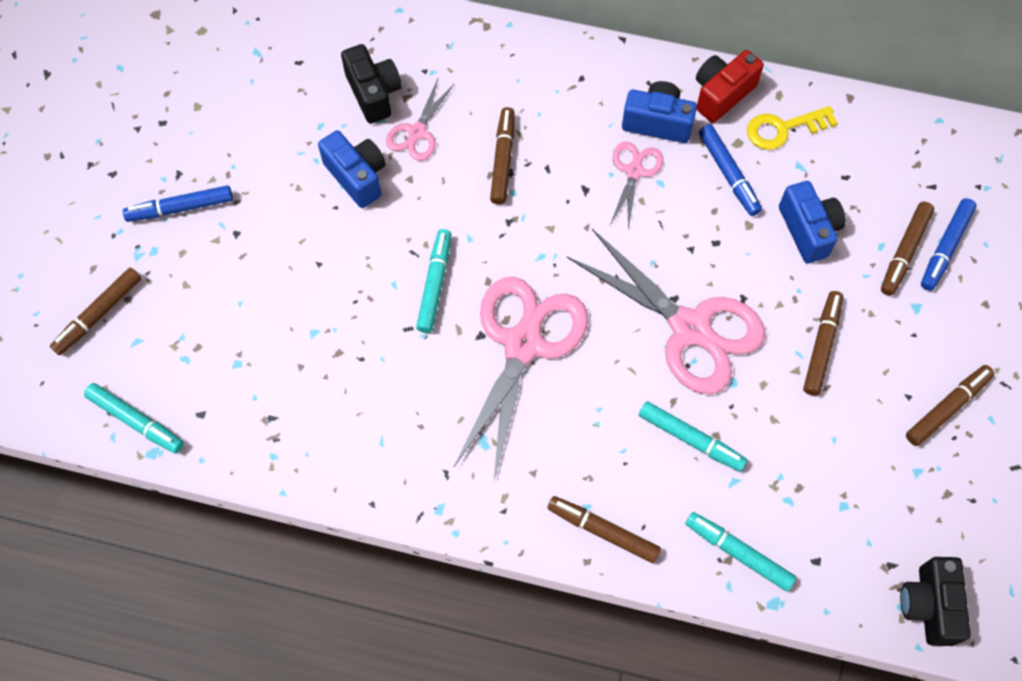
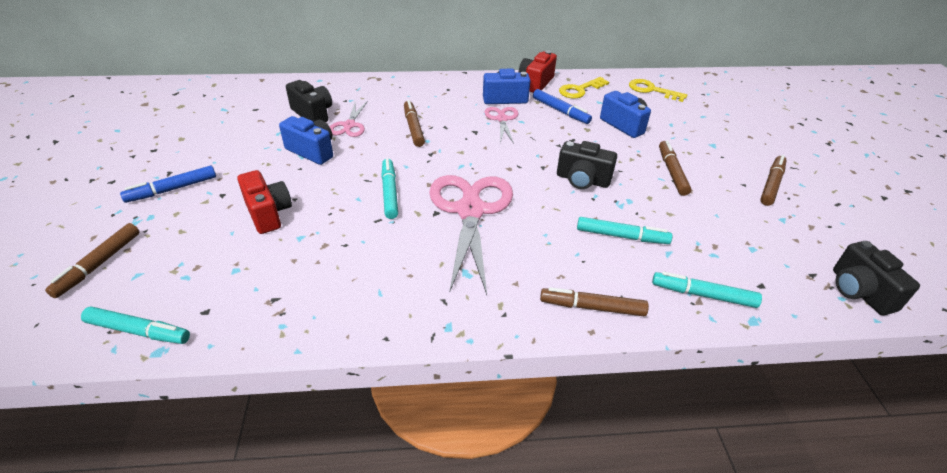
camera: 20 degrees left, 25 degrees down
(284, 282) = (268, 213): none -> red camera
(690, 328) = (582, 180): pink scissors -> black camera
(899, 157) = (652, 90): none -> yellow key
(904, 252) = (686, 124): brown marker -> none
(945, 248) = (707, 119): blue marker -> none

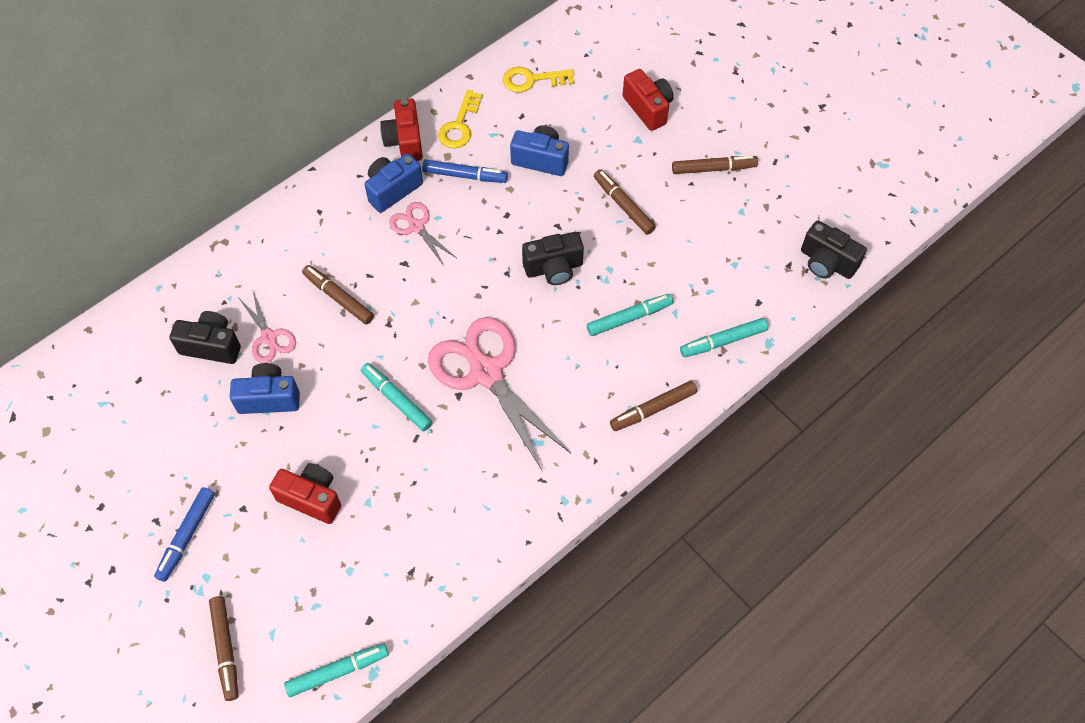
camera: 35 degrees left, 20 degrees up
(734, 133) = (648, 108): none -> red camera
(771, 184) = (713, 169): brown marker -> brown marker turned 90 degrees clockwise

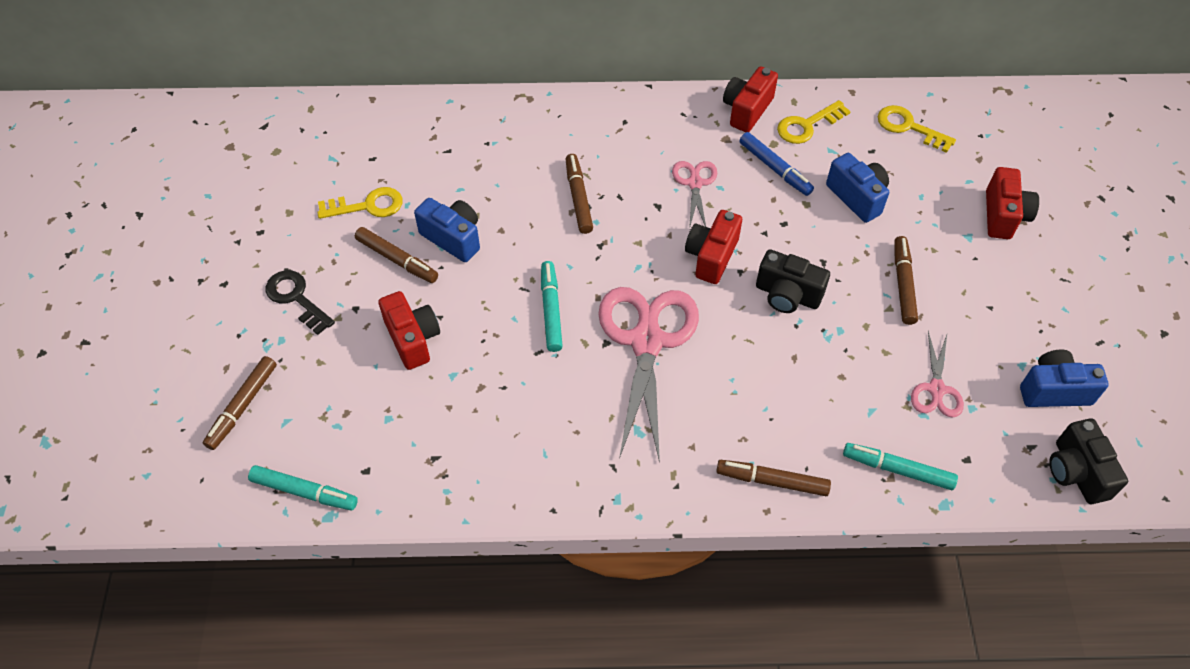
camera: 40 degrees right, 5 degrees down
(173, 421) = (367, 206): none -> yellow key
(186, 536) = (296, 298): blue marker -> black key
(211, 346) = (447, 169): black camera -> none
(269, 337) = (496, 192): pink scissors -> pink scissors (936, 389)
(392, 190) = (701, 142): blue camera -> blue camera (1054, 390)
(477, 276) = (711, 256): none -> red camera
(629, 318) = (821, 385): turquoise marker -> none
(713, 169) = (1025, 308): brown marker -> brown marker (397, 260)

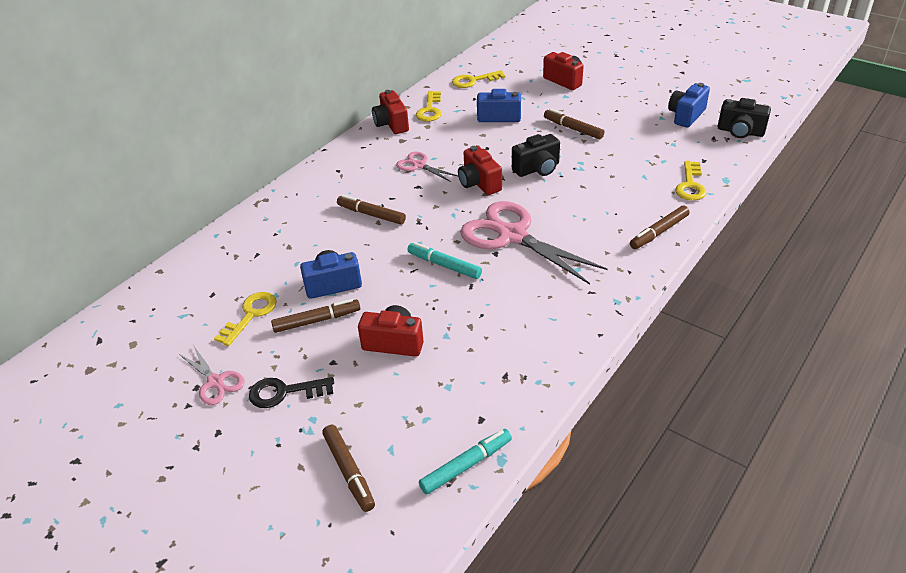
camera: 50 degrees left, 15 degrees down
(775, 169) = (445, 133): blue marker -> none
(897, 469) = (690, 185): turquoise marker -> yellow key
(936, 389) = (651, 149): pink scissors -> pink scissors (215, 382)

